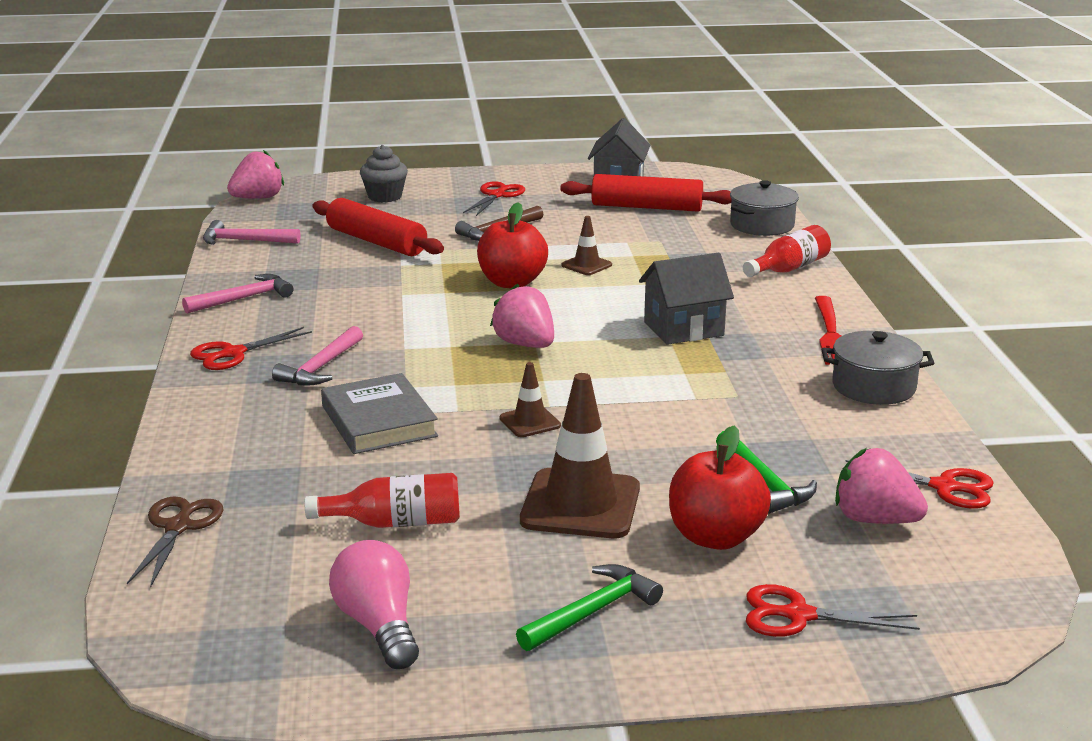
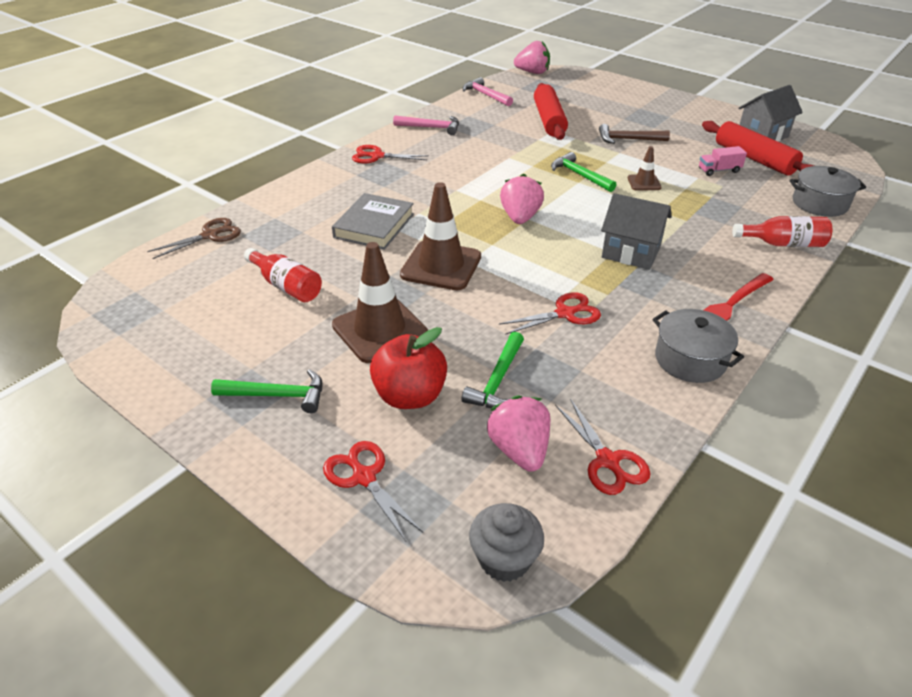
camera: 45 degrees right, 15 degrees up
(321, 367) = (401, 182): pink hammer -> none
(379, 626) = (189, 336): pink light bulb -> none
(385, 197) = (600, 94): grey cupcake -> grey cupcake (504, 559)
(497, 195) = (667, 116): red scissors -> red scissors (565, 313)
(512, 282) = (580, 175): red apple -> green hammer
(530, 422) = (441, 266): brown traffic cone -> brown traffic cone, size x1.98
(634, 229) = (719, 170): none -> pink truck

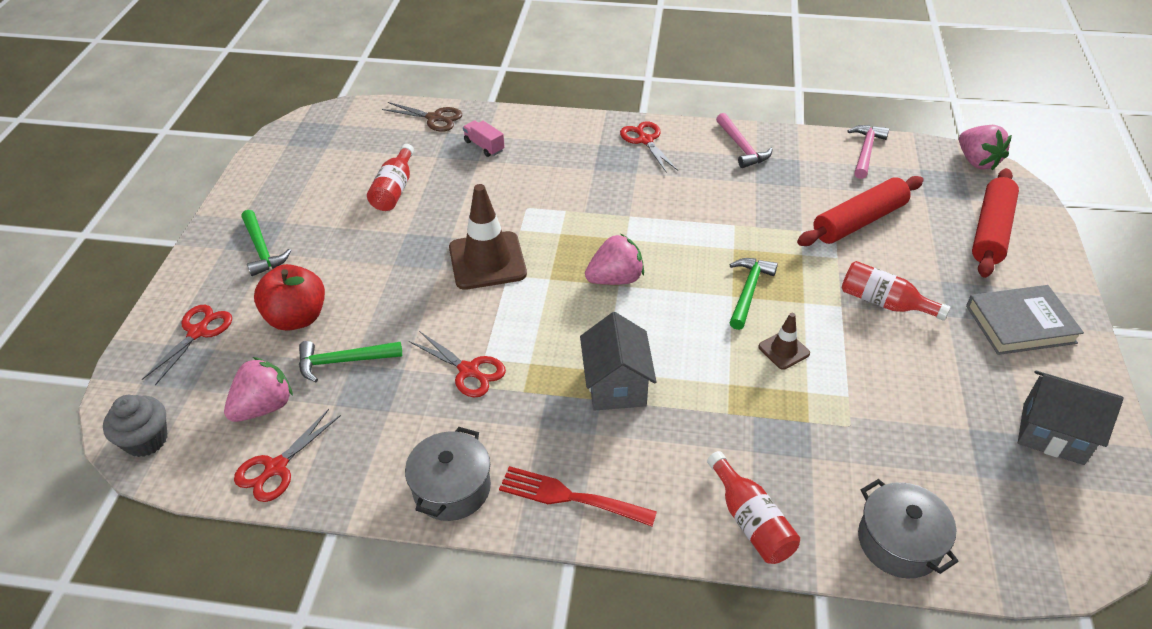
camera: 60 degrees right, 5 degrees up
(374, 226) = (520, 194): grey book -> grey book (1020, 324)
(380, 330) = (369, 265): brown traffic cone -> none
(628, 139) = (884, 303): brown hammer -> red bottle
(719, 170) = (889, 412): pink truck -> pink truck (484, 146)
(754, 159) = (964, 441): red rolling pin -> red rolling pin (991, 231)

